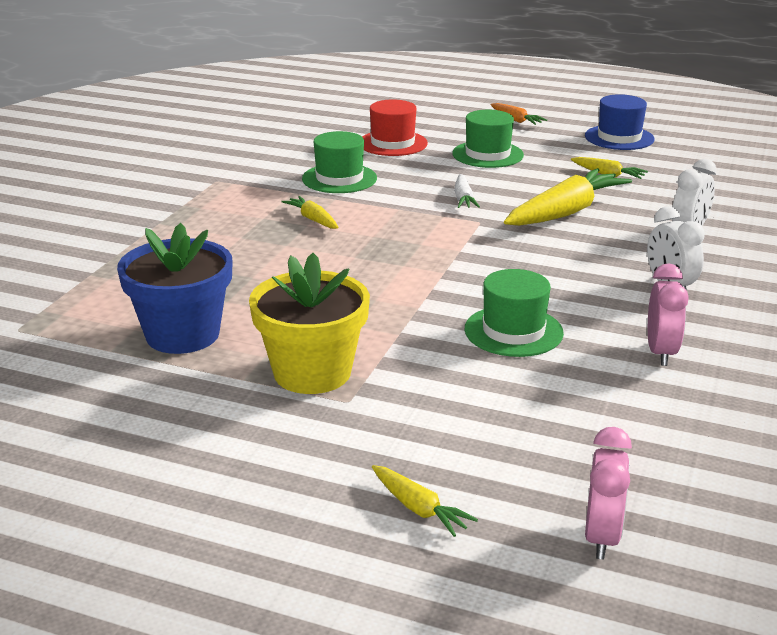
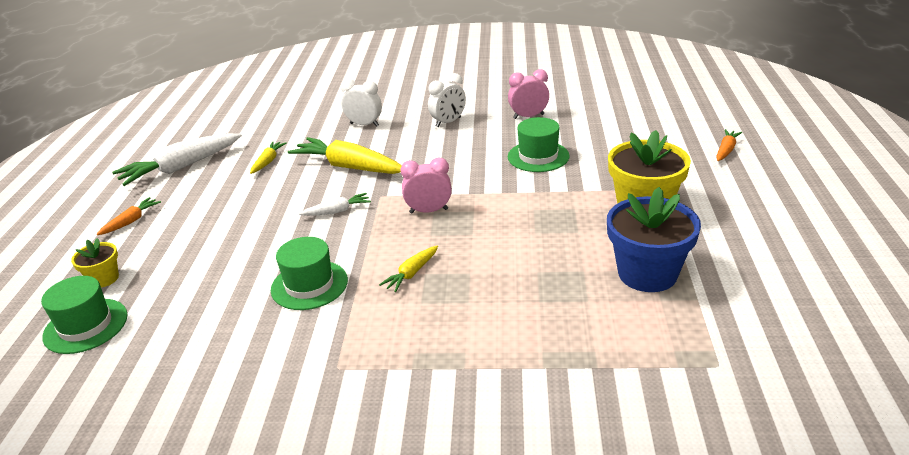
camera: 105 degrees left, 5 degrees up
(392, 143) = (203, 277): red hat -> none
(419, 508) = (726, 150): yellow carrot -> orange carrot
(424, 113) = (104, 279): none -> yellow flower pot
(487, 154) = (229, 219): green hat -> green hat (86, 326)
(601, 537) = (695, 111): pink clock -> pink clock (429, 211)
(619, 138) = (181, 167): blue hat -> white carrot

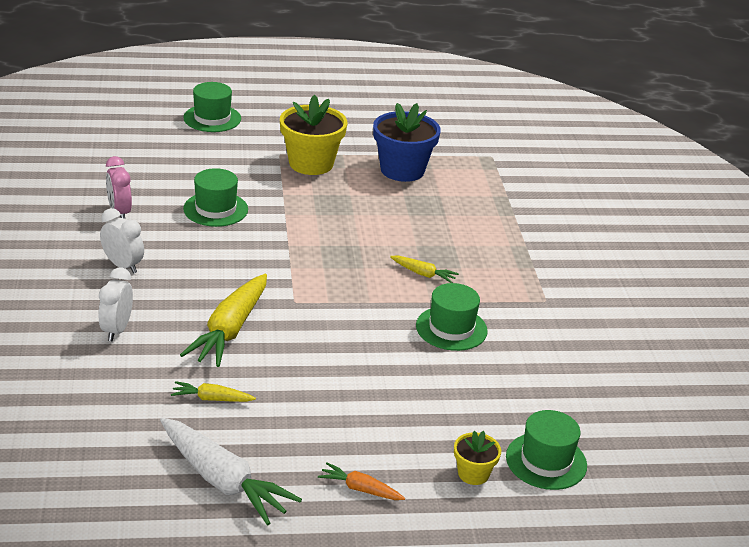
camera: 105 degrees left, 0 degrees up
(337, 211) = (326, 327): white carrot -> none
(429, 211) = (322, 270): pink clock -> none
(726, 150) = (212, 118): orange carrot -> green hat

